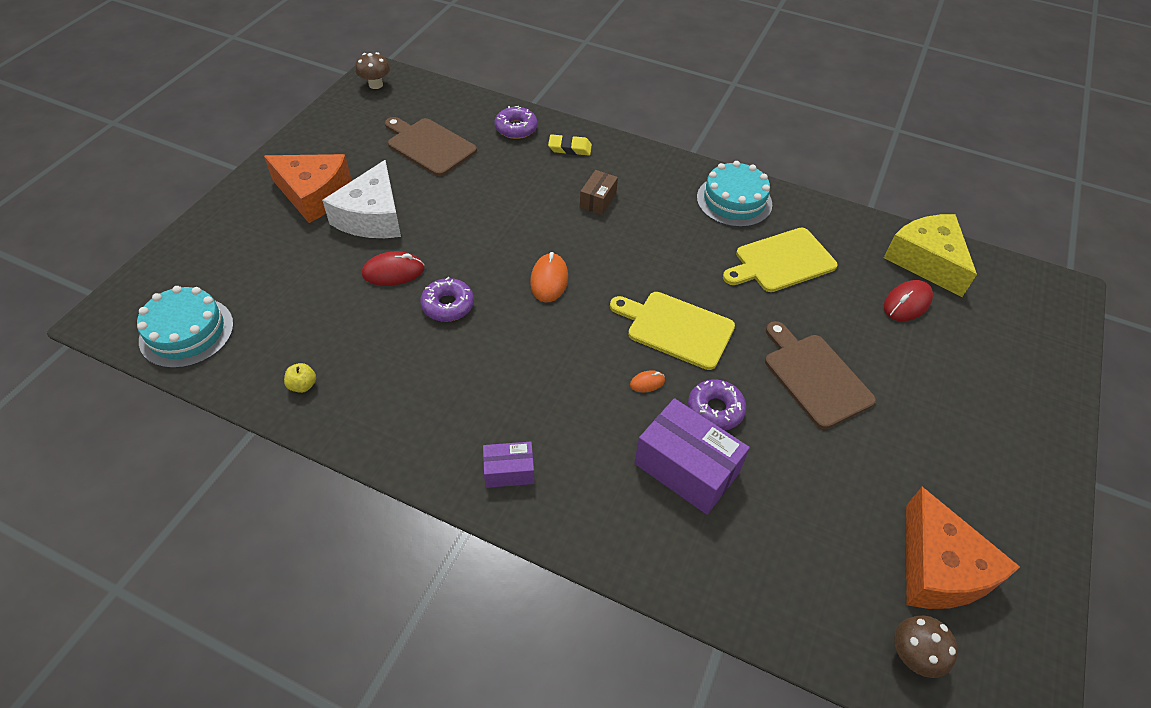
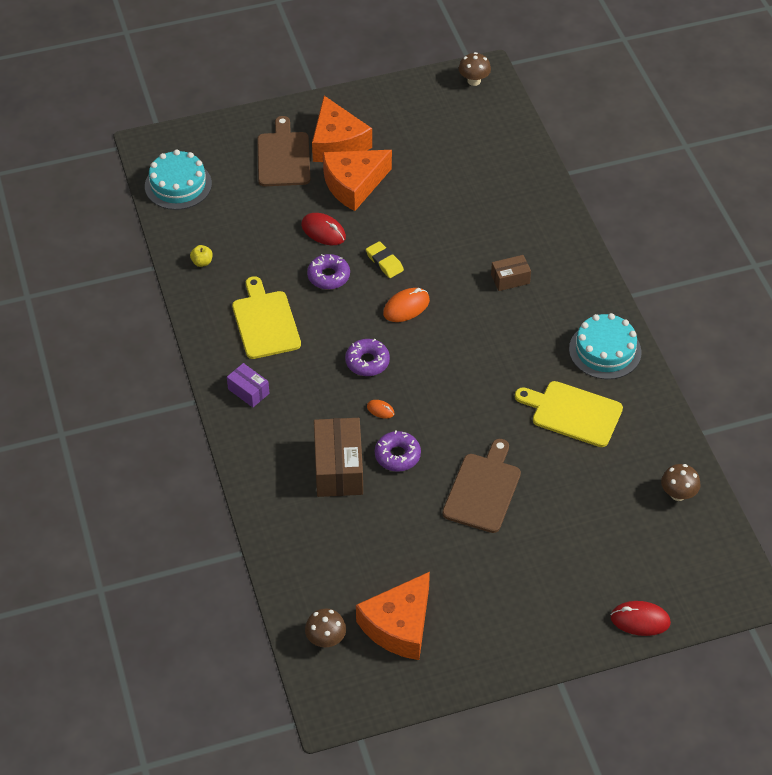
camera: 50 degrees right, 0 degrees up
(372, 217) = (353, 184): white cheese -> orange cheese
(429, 146) = (450, 157): brown cutting board -> brown cutting board (283, 156)
(516, 128) = (527, 185): purple donut -> purple donut (367, 362)
(570, 148) = (544, 227): yellow eraser -> yellow eraser (384, 262)
(676, 328) = (441, 396): yellow cutting board -> yellow cutting board (265, 322)
(686, 468) = (338, 468): purple box -> brown box
(907, 303) = (616, 504): red mouse -> red mouse (640, 620)
(926, 261) = (678, 494): yellow cheese -> brown mushroom

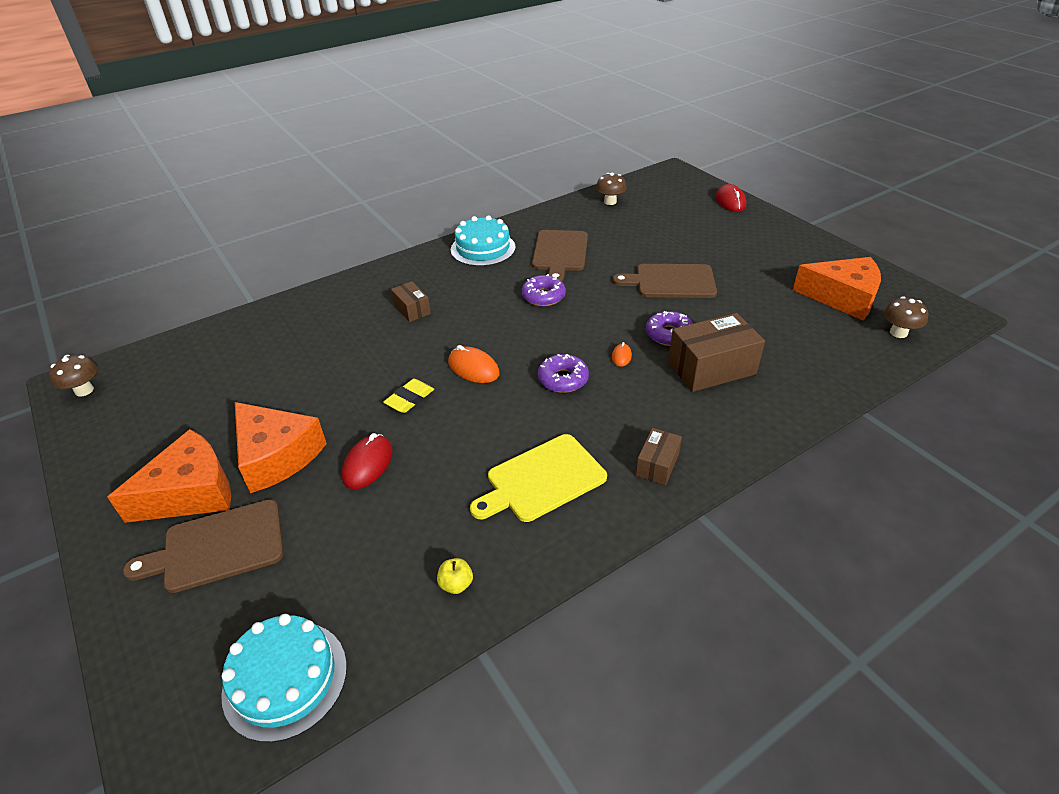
camera: 105 degrees left, 10 degrees down
(248, 391) = (657, 465): purple box -> brown box
(328, 276) = (445, 440): purple donut -> purple donut (543, 296)
(573, 413) = (560, 253): yellow cutting board -> brown cutting board

